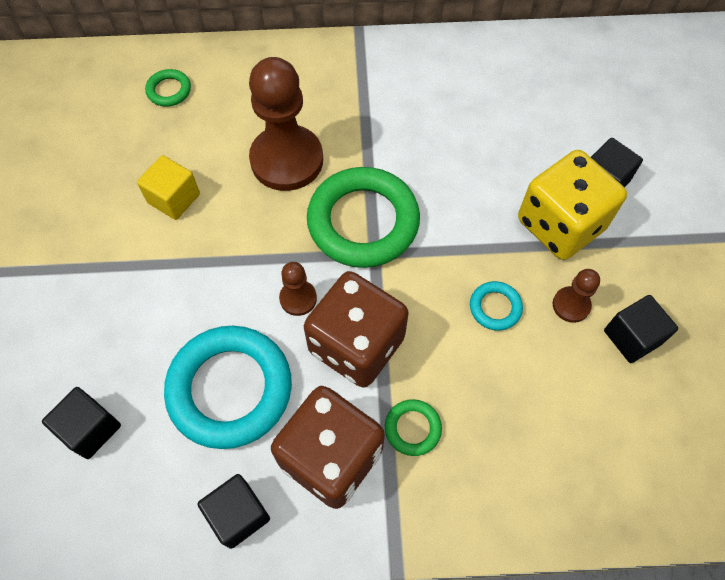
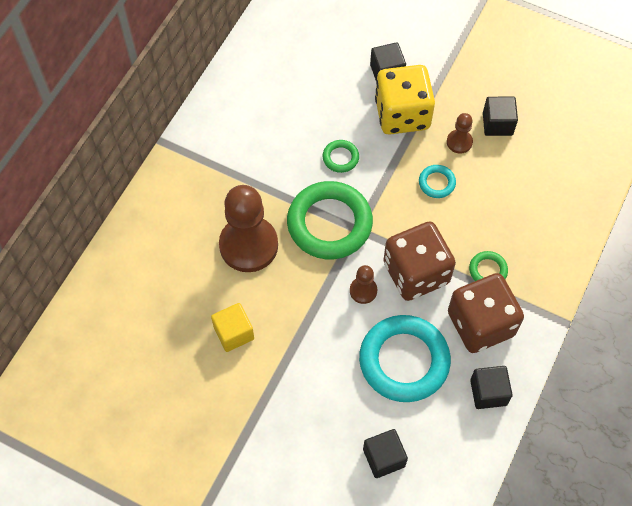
camera: 60 degrees left, 0 degrees up
(169, 90) = (130, 295): green ring -> green ring (340, 158)

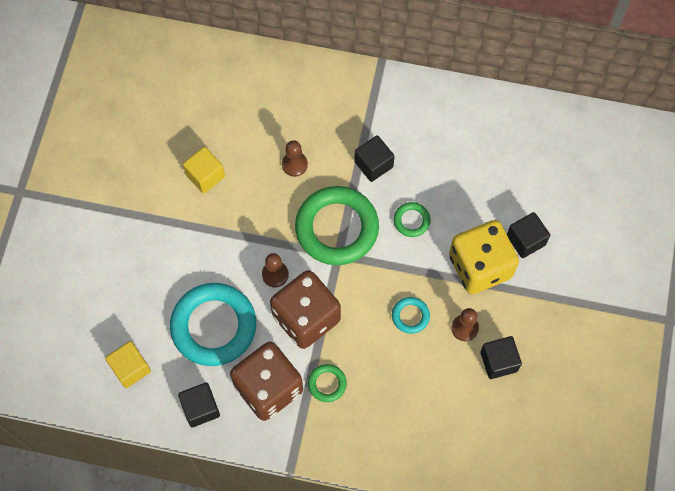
camera: 75 degrees right, 5 degrees up
(248, 245) = (294, 164): brown pawn -> brown pawn, size x0.46
(384, 458) = (118, 329): black cube -> black cube (373, 164)
(430, 453) = (130, 368): none -> yellow cube

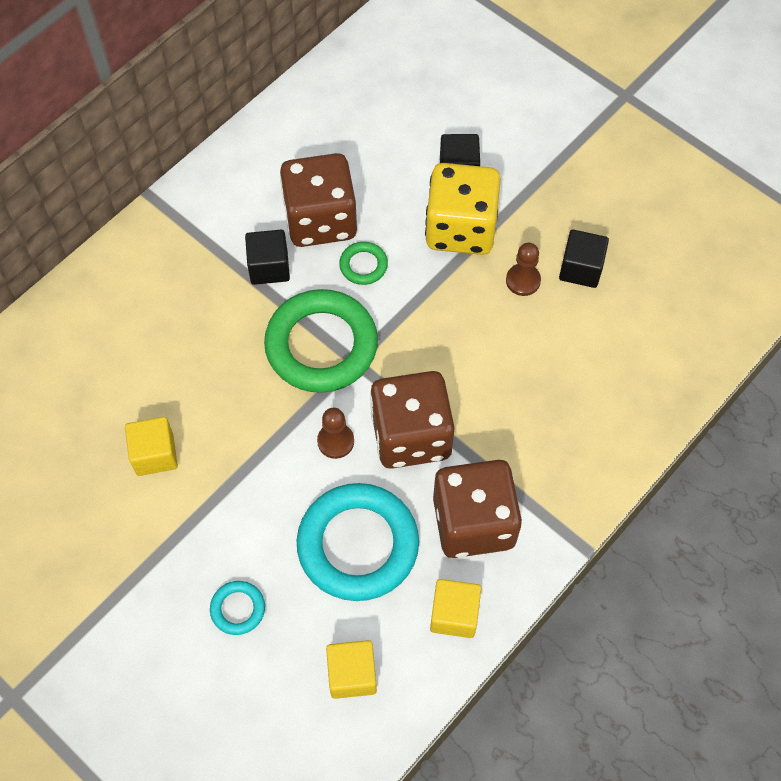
camera: 60 degrees left, 5 degrees down
(200, 408) = (454, 614): black cube -> yellow cube
(294, 164) = (211, 348): brown pawn -> none
(327, 384) = (506, 455): green ring -> none
(410, 316) = (476, 326): turquoise ring -> turquoise ring (238, 609)
(429, 175) = (320, 220): none -> brown dice

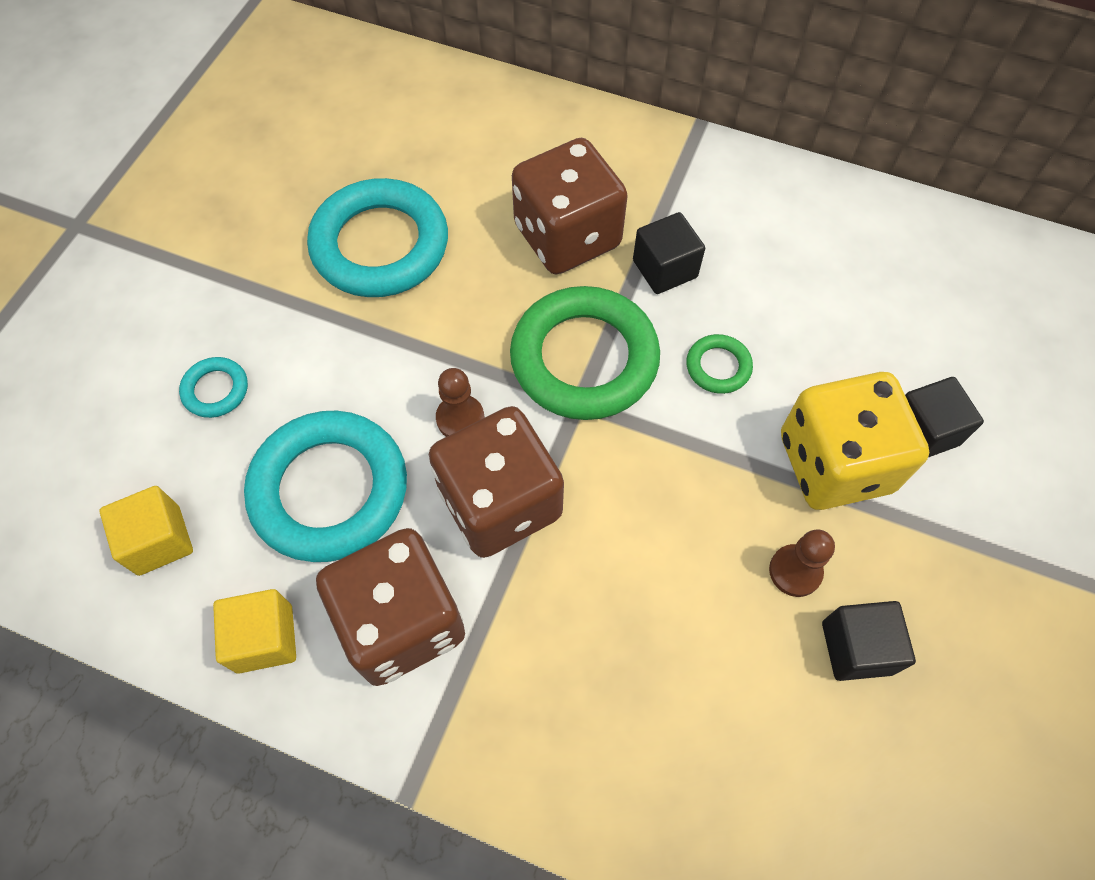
camera: 70 degrees right, 0 degrees up
(155, 454) = (380, 245): yellow cube -> turquoise ring
(320, 220) = (758, 298): brown dice -> brown dice (567, 236)

